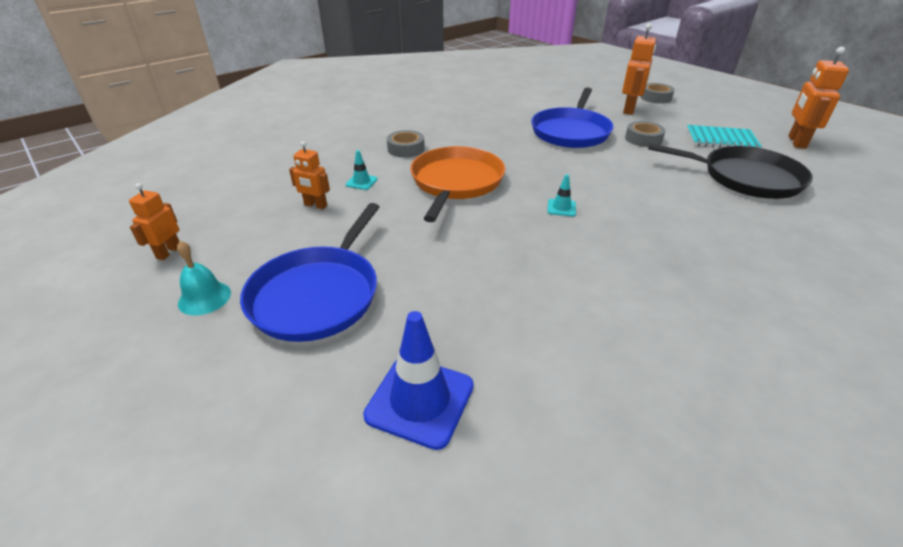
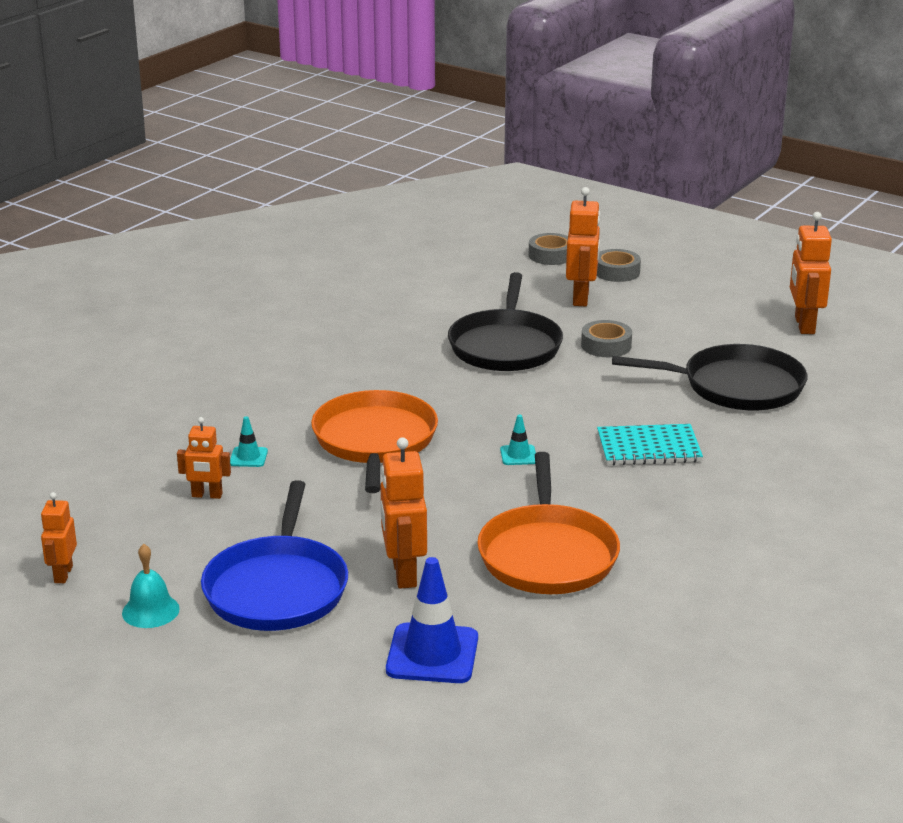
camera: 15 degrees left, 10 degrees down
(406, 149) = (283, 402): grey tape -> grey tape (551, 255)
(430, 299) = (403, 574): none -> orange robot
(566, 302) = (547, 554): none -> orange pan
(571, 132) = (505, 346): blue pan -> black pan
(721, 139) = (708, 333): turquoise notebook -> turquoise notebook (648, 448)

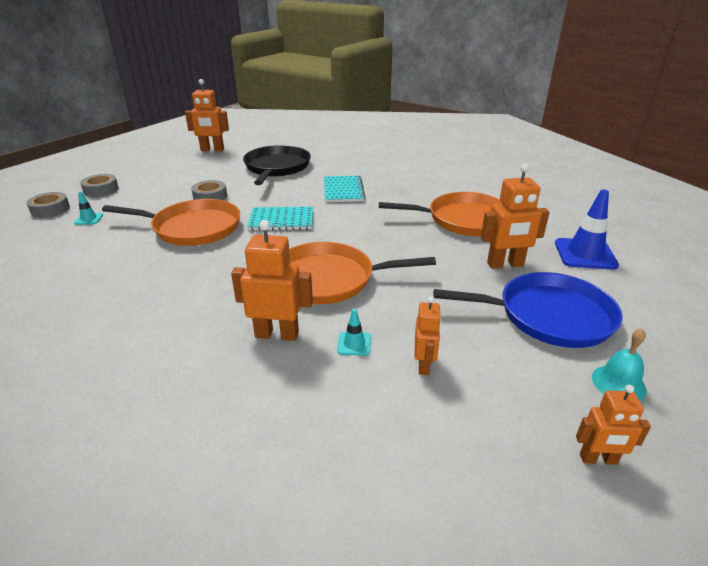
camera: 90 degrees left, 5 degrees up
(505, 346) = (193, 228): black pan -> orange pan
(518, 455) = (351, 226): turquoise traffic cone -> turquoise traffic cone (89, 219)
(532, 402) = (281, 220): none -> turquoise notebook
(581, 298) = (133, 201): orange robot -> orange robot (277, 334)

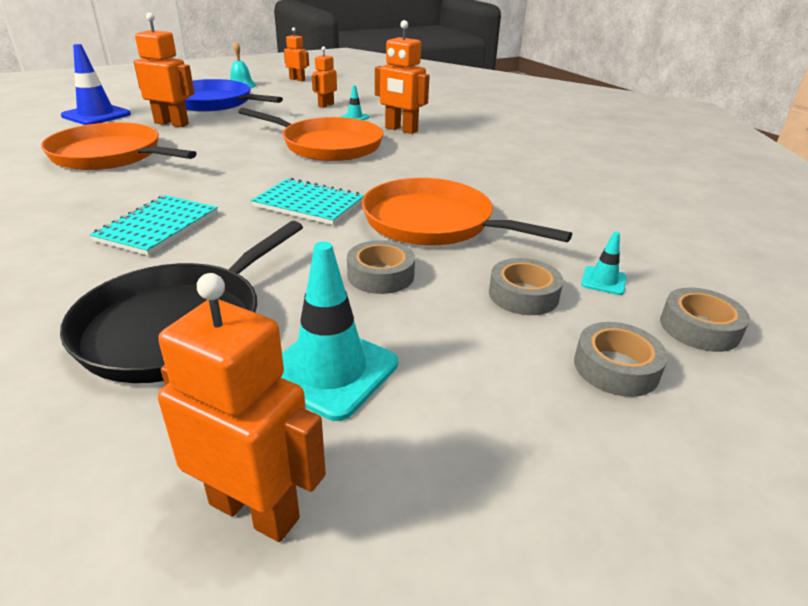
camera: 155 degrees left, 0 degrees up
(136, 204) = (523, 295): none -> grey tape
(211, 169) = (330, 371): none -> turquoise traffic cone

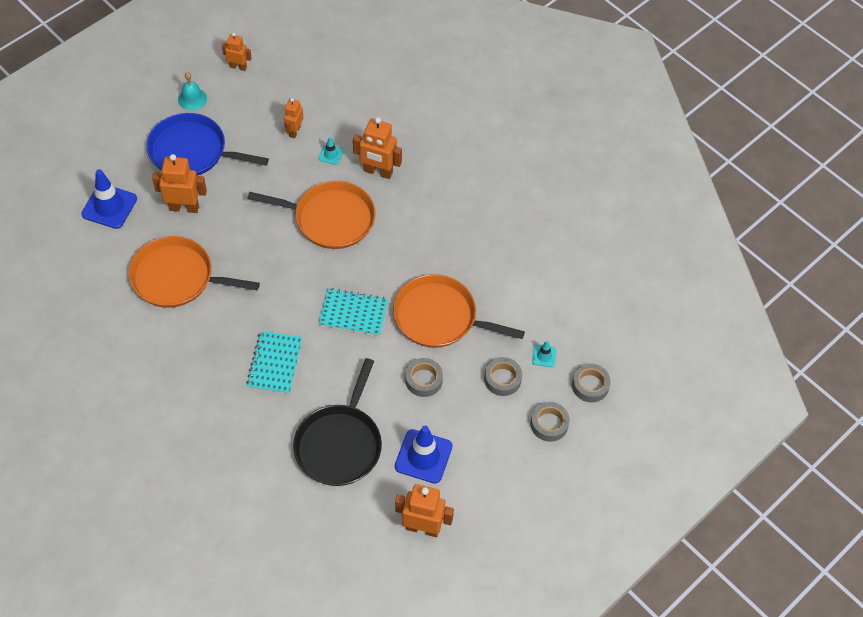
camera: 15 degrees left, 25 degrees up
(330, 371) = (423, 456): turquoise traffic cone -> blue traffic cone

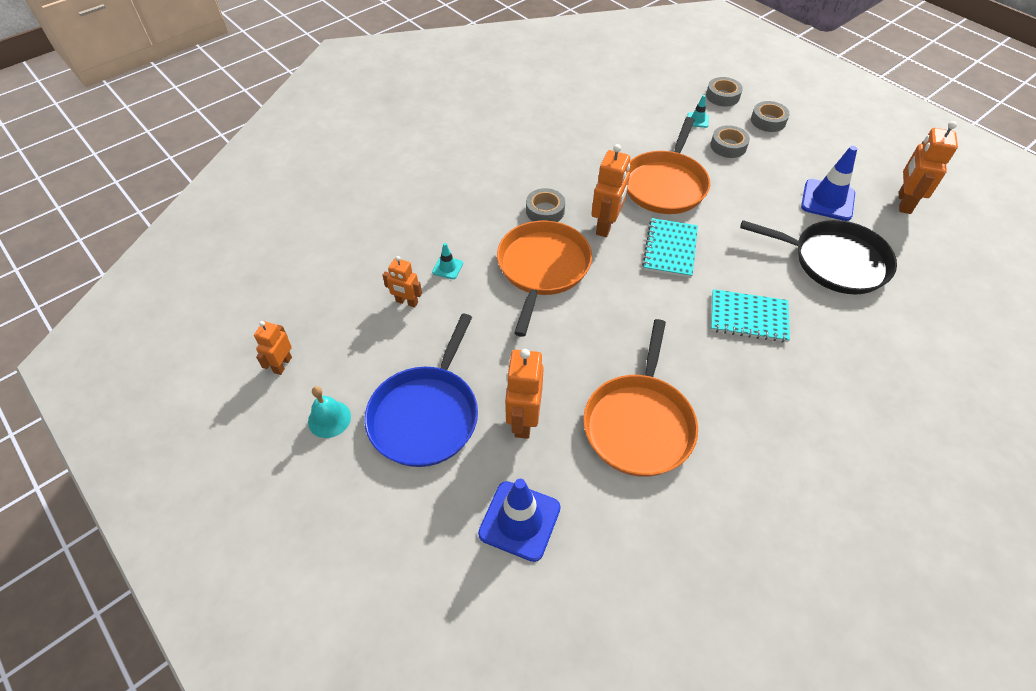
camera: 85 degrees left, 5 degrees down
(378, 172) = (477, 227): orange robot -> orange robot (606, 226)
(423, 380) = (741, 198): grey tape -> grey tape (545, 211)

